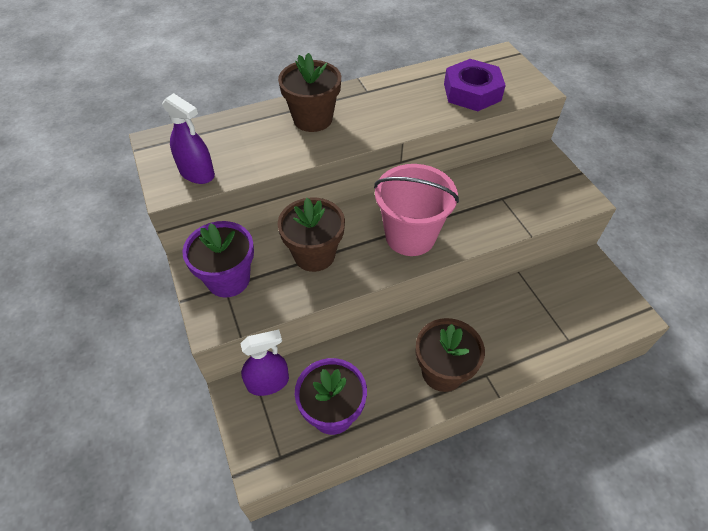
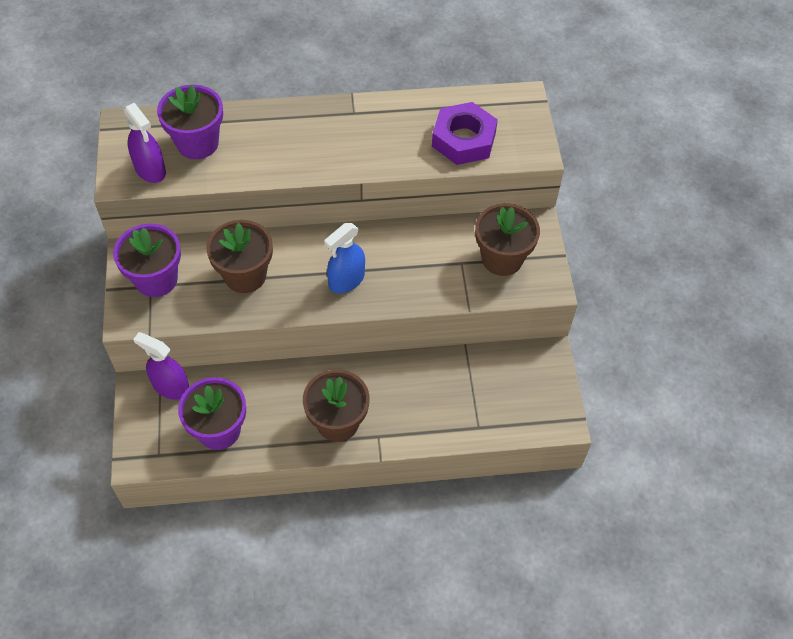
camera: 15 degrees right, 5 degrees up
(235, 142) = (197, 143): none -> purple flower pot
(268, 382) = (171, 387): purple spray bottle -> purple spray bottle turned 150 degrees counterclockwise
(312, 119) = (283, 134): brown flower pot -> brown flower pot (502, 258)
(410, 236) = (346, 280): pink bucket -> blue spray bottle

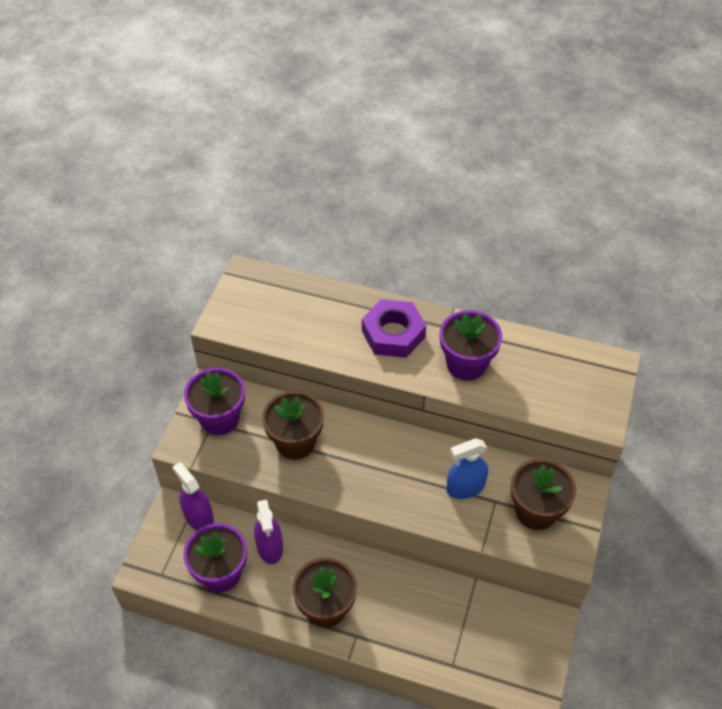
camera: 25 degrees right, 5 degrees down
(150, 170) = (248, 322): purple spray bottle -> purple spray bottle (270, 547)
(197, 143) = (298, 311): purple flower pot -> purple flower pot (466, 364)
(346, 280) = (382, 479): blue spray bottle -> blue spray bottle (465, 487)
(463, 139) = (538, 386): purple nut -> purple nut (393, 333)

